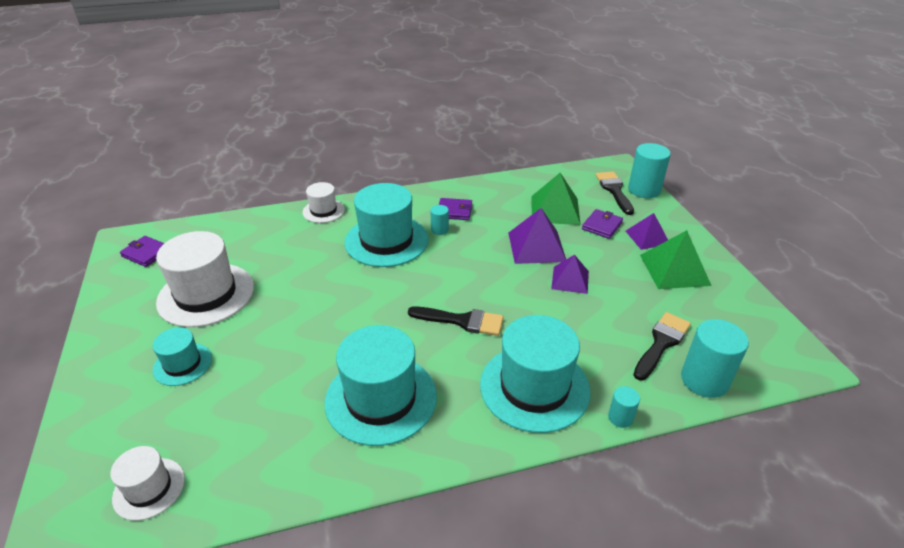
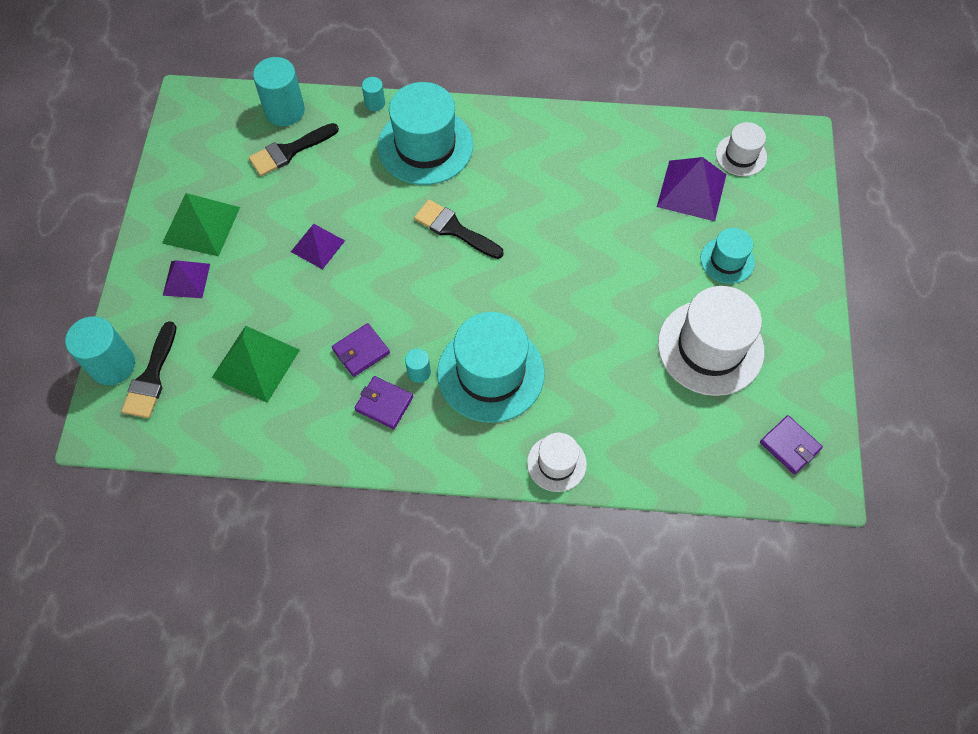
camera: 160 degrees left, 25 degrees up
(381, 398) = (555, 173): turquoise hat -> none
(536, 246) = (321, 305): purple pyramid -> purple pyramid (691, 190)
(602, 226) = (222, 315): purple wallet -> purple wallet (361, 351)

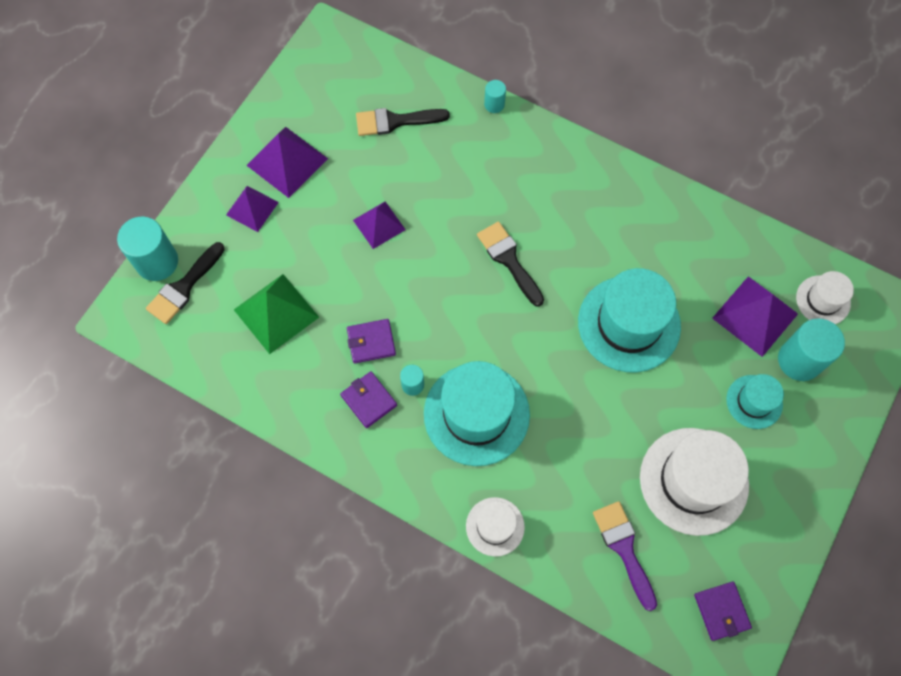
camera: 25 degrees right, 5 degrees up
(201, 225) = (287, 161): green pyramid -> purple pyramid
(284, 111) = (409, 79): turquoise cylinder -> turquoise cylinder (799, 360)
(425, 146) = (521, 166): turquoise hat -> turquoise hat (629, 324)
(680, 431) = (624, 548): none -> purple brush

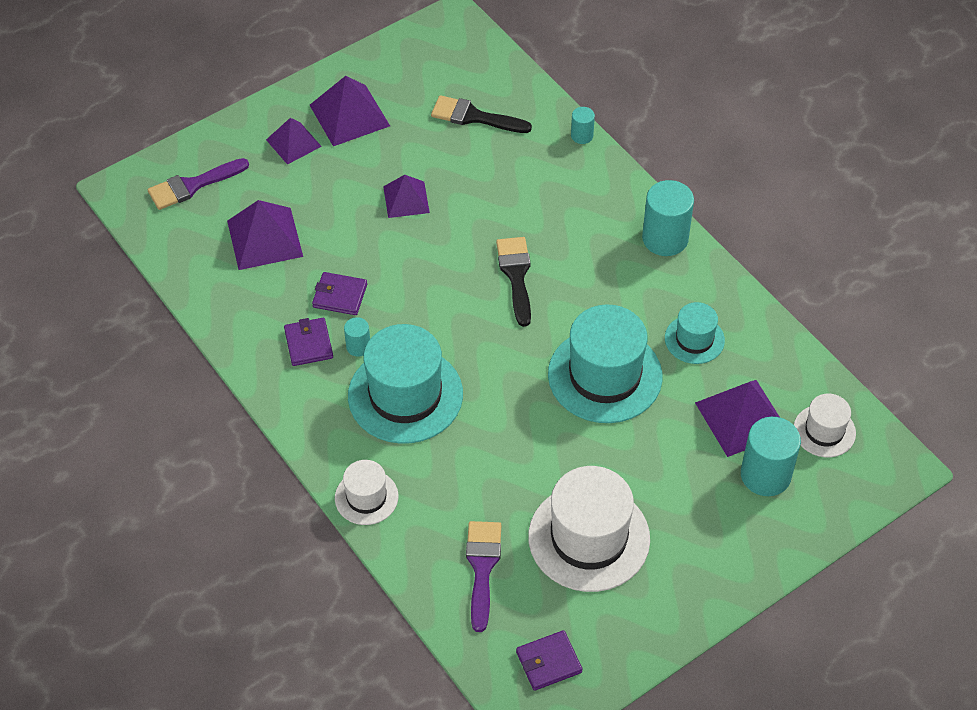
camera: 25 degrees right, 15 degrees down
(157, 262) = (180, 156): turquoise cylinder -> turquoise cylinder (665, 238)
(184, 287) = (192, 185): black brush -> purple brush
(276, 313) = (264, 238): green pyramid -> purple pyramid
(721, 611) = (548, 662): purple wallet -> purple wallet turned 60 degrees clockwise
(754, 401) = (694, 493): turquoise hat -> turquoise hat (694, 339)

